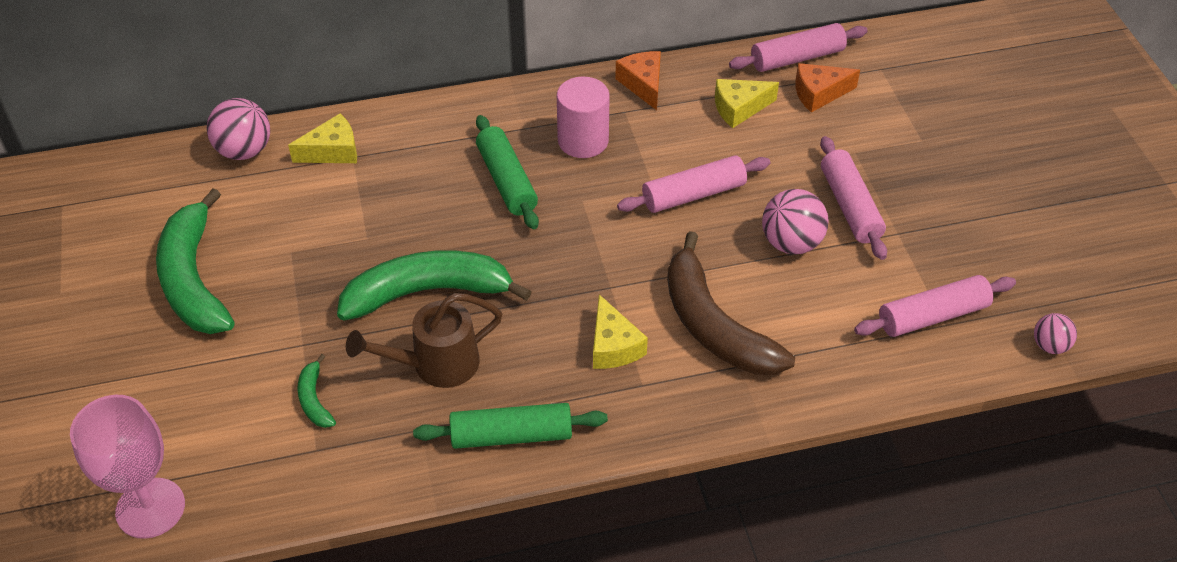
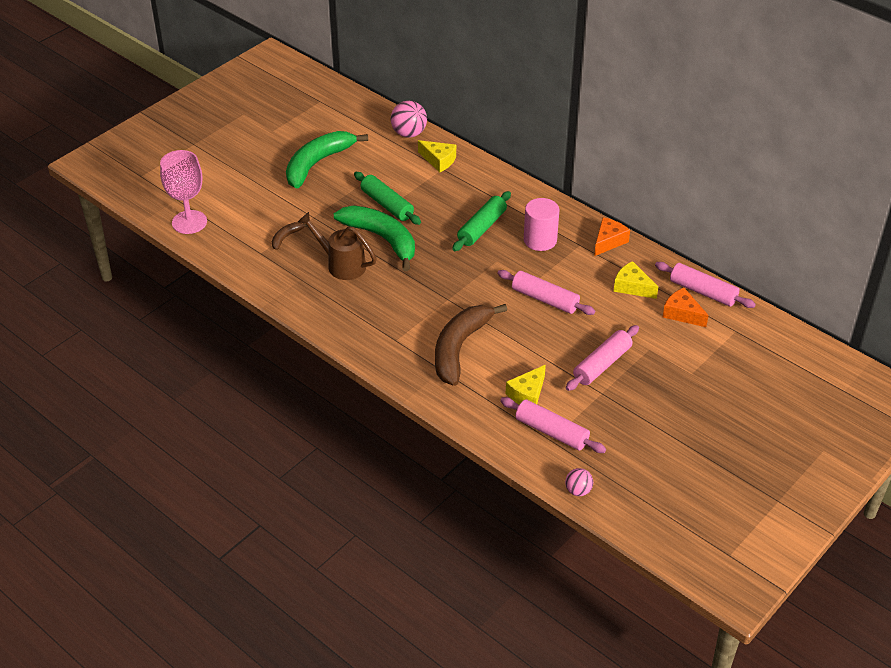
camera: 55 degrees right, 5 degrees down
(314, 399) = (286, 237): green banana -> brown banana
(511, 435) = (324, 310): green rolling pin -> green rolling pin (387, 205)
(613, 346) = (410, 318): yellow cheese -> yellow cheese (527, 394)
(791, 243) = (548, 352): pink ball -> none

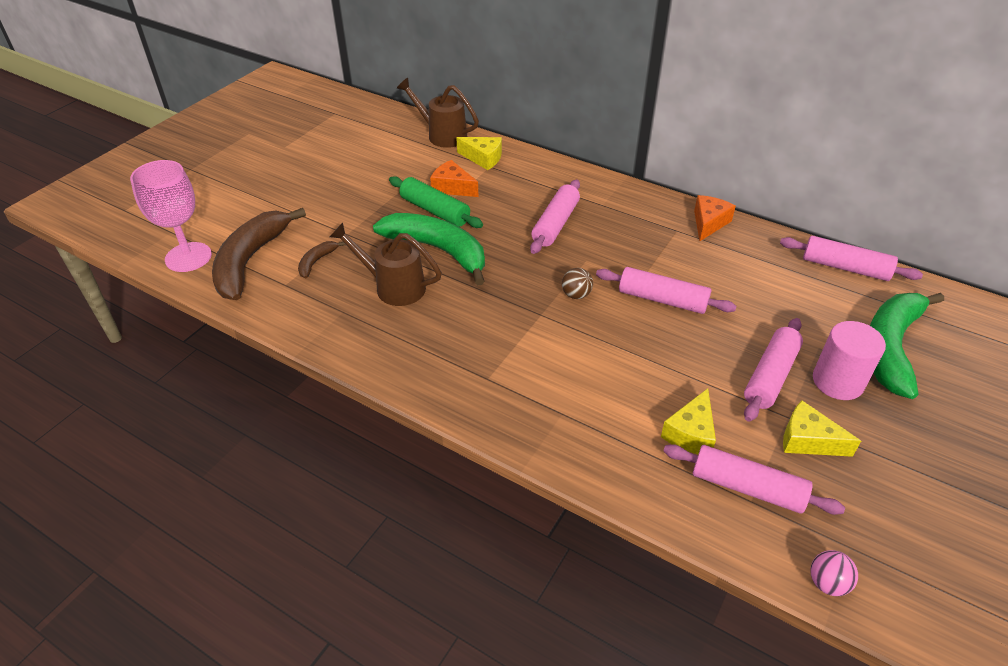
camera: 10 degrees left, 0 degrees up
(317, 163) = (342, 175): green banana -> green banana (890, 347)
(409, 133) = (442, 135): pink ball -> brown watering can
(459, 348) = (576, 379): brown banana -> brown banana (250, 261)
(479, 287) = (576, 295): none -> brown ball
(482, 228) = (555, 224): green rolling pin -> pink rolling pin
(540, 240) = (629, 230): pink cylinder -> pink cylinder (837, 381)
(632, 287) = (760, 272): yellow cheese -> yellow cheese (808, 440)
(682, 314) = (835, 297): orange cheese -> orange cheese (452, 187)

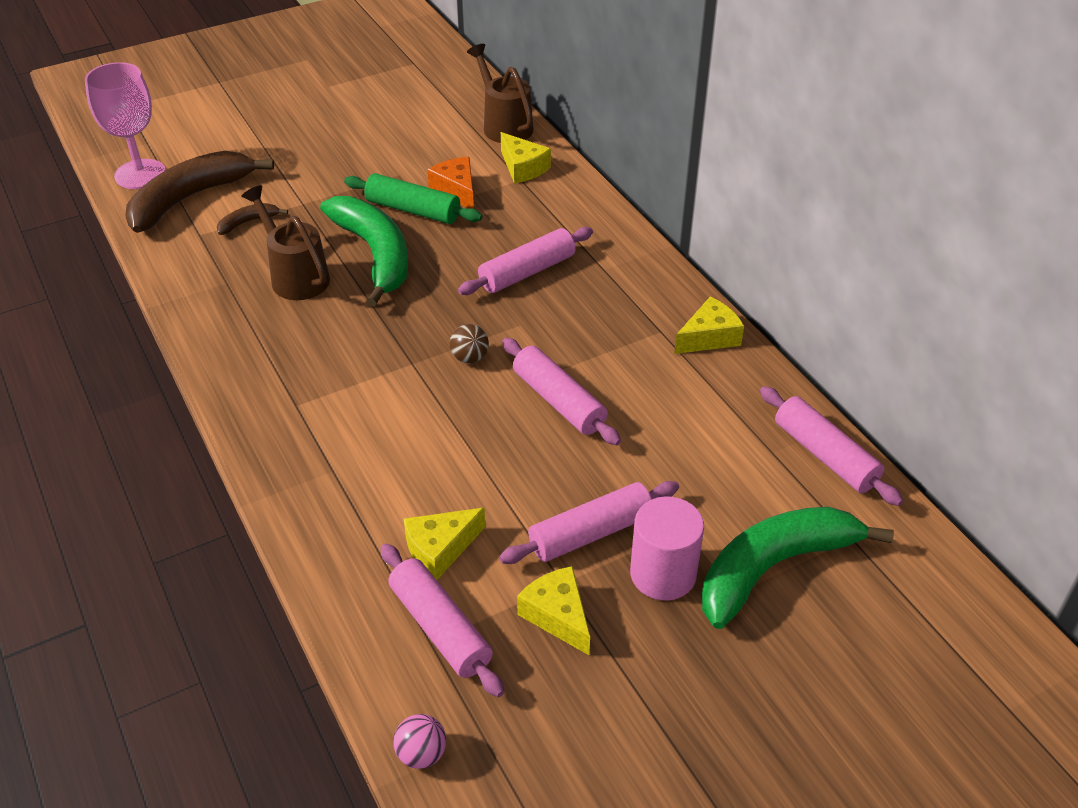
camera: 30 degrees right, 0 degrees up
(435, 211) = (413, 210): green rolling pin -> green rolling pin turned 45 degrees counterclockwise
(708, 223) = (709, 337): orange cheese -> yellow cheese

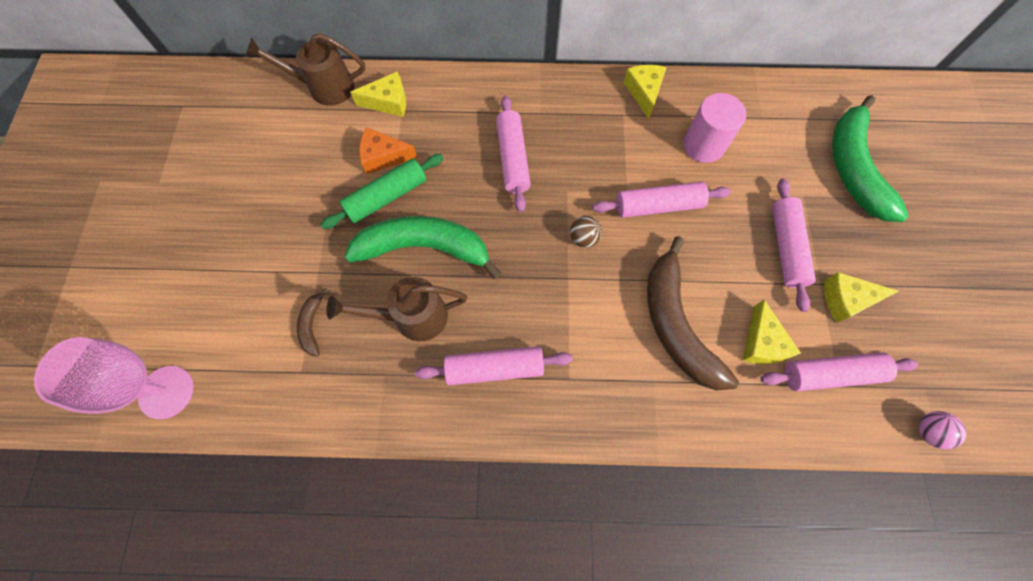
camera: 60 degrees left, 25 degrees up
(189, 199) = (240, 361): brown banana -> brown banana (676, 324)
(663, 574) = (835, 226): pink cylinder -> pink cylinder (703, 145)
(825, 455) = (777, 94): pink rolling pin -> pink rolling pin (494, 368)

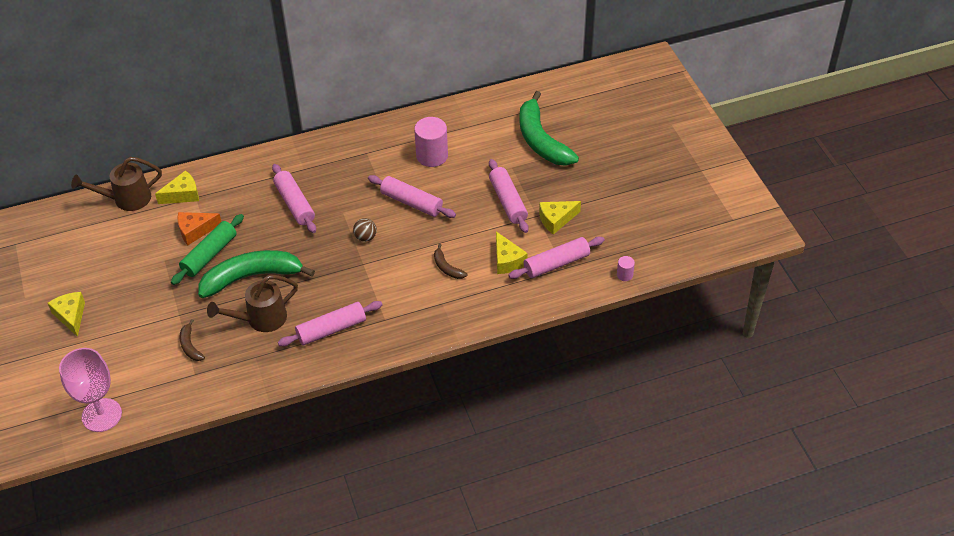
camera: 20 degrees left, 20 degrees down
(644, 92) = (377, 134): yellow cheese -> yellow cheese (71, 316)
(658, 206) = (411, 202): pink rolling pin -> pink rolling pin turned 60 degrees clockwise
(676, 324) = (447, 267): brown banana -> brown banana, size x0.44
(927, 431) = (624, 275): pink ball -> pink cylinder

